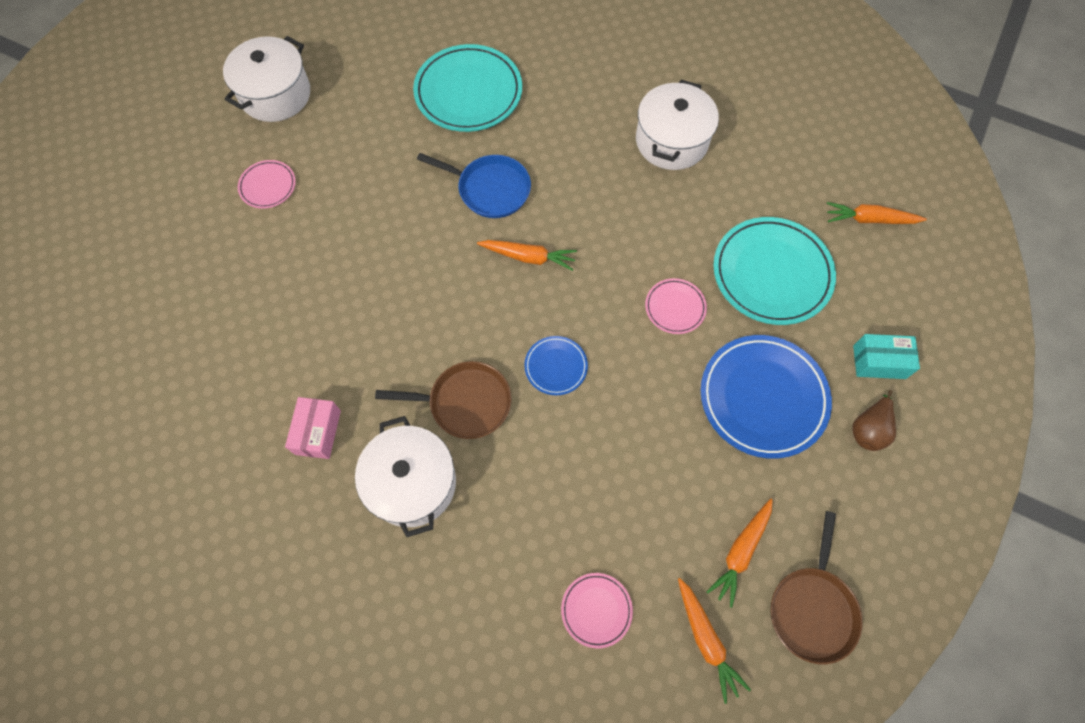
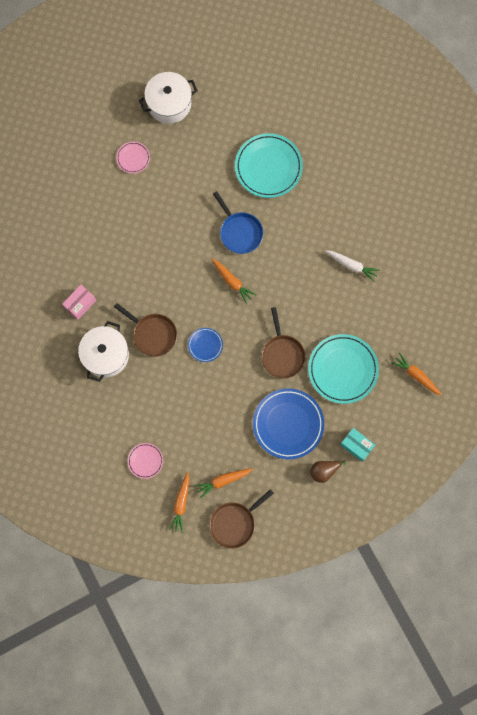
camera: 35 degrees right, 10 degrees up
(671, 141) = (352, 265): white pot -> white carrot
(675, 307) = (282, 354): pink plate -> brown pan

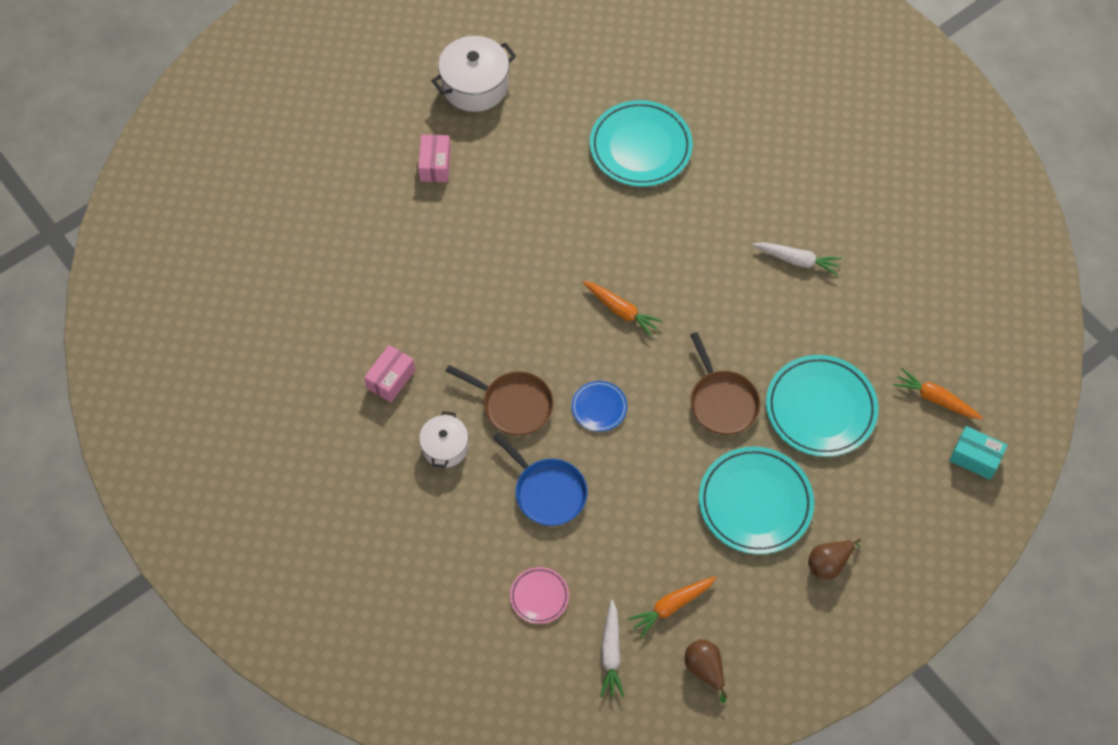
camera: 10 degrees left, 15 degrees down
(106, 355) = (445, 447): white pot -> white pot, size x0.62
(133, 158) = (435, 165): pink plate -> pink box
(181, 503) = (611, 653): orange carrot -> white carrot
(234, 523) = (704, 669): brown pan -> brown pear
(239, 232) = (617, 240): blue pan -> blue pan (547, 492)
(288, 424) = (755, 502): blue plate -> turquoise plate
(356, 445) = (870, 517): turquoise box -> turquoise box (975, 458)

